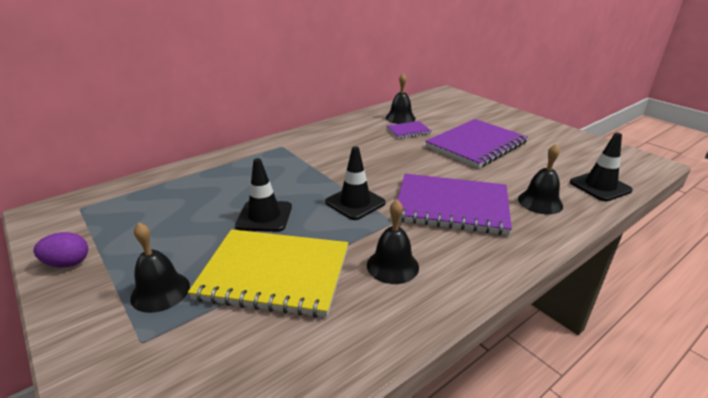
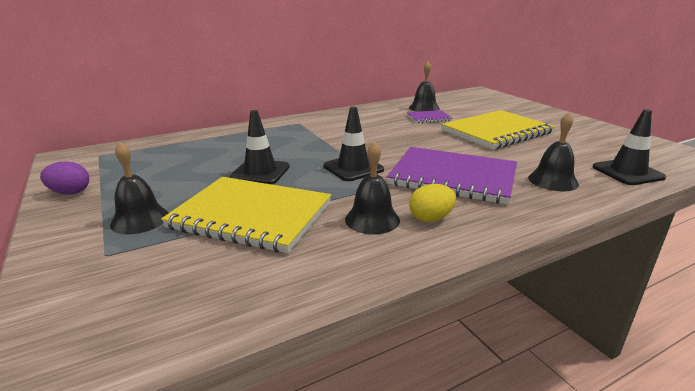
camera: 10 degrees right, 5 degrees down
(445, 259) = (431, 218): none -> yellow egg
(476, 145) = (496, 132): purple notebook -> yellow notebook

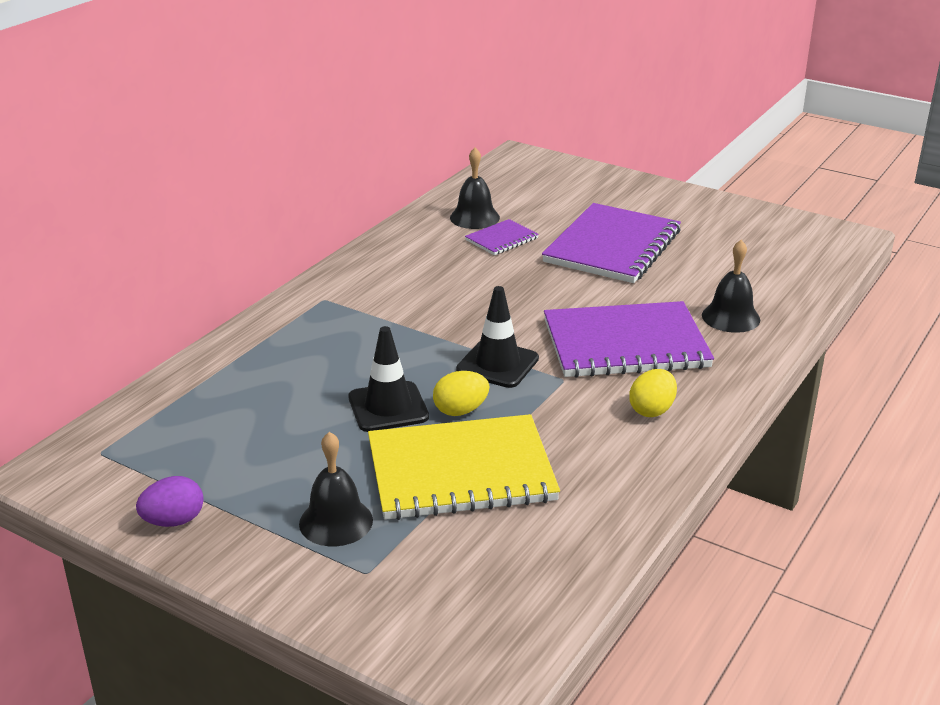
camera: 30 degrees left, 5 degrees up
(298, 184) = (460, 411): none -> yellow egg
(372, 219) = (595, 431): black bell -> none
(496, 132) = (612, 247): yellow notebook -> purple notebook
(627, 172) = (794, 282): black traffic cone -> none

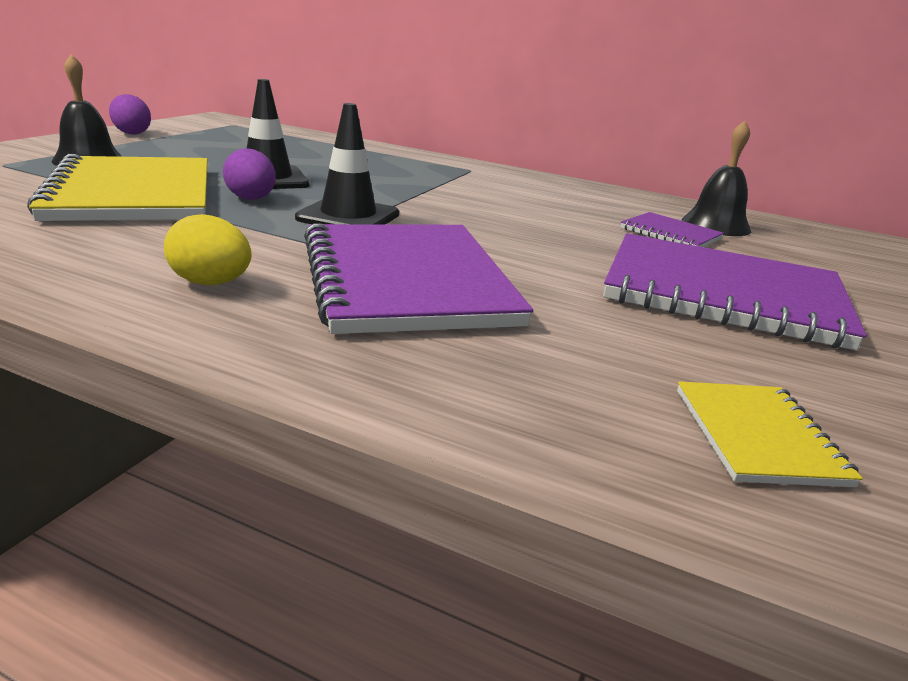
camera: 80 degrees right, 5 degrees down
(460, 411) = (251, 199): yellow egg -> purple egg
(731, 317) = (530, 374): black bell -> none
(763, 275) = (758, 436): none -> yellow notebook

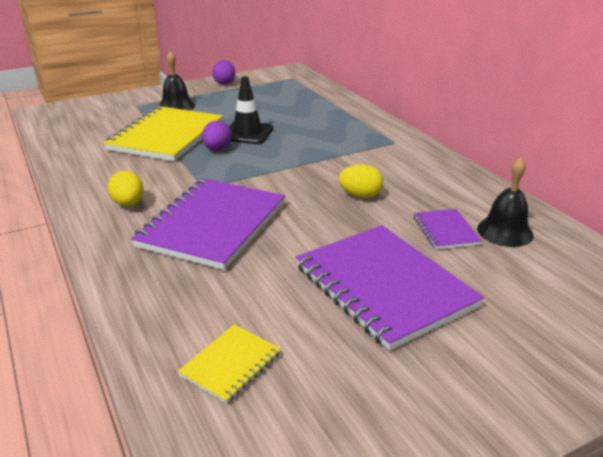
camera: 40 degrees right, 5 degrees up
(348, 216) = (249, 172): black traffic cone -> none
(529, 219) = (360, 195): none -> yellow egg

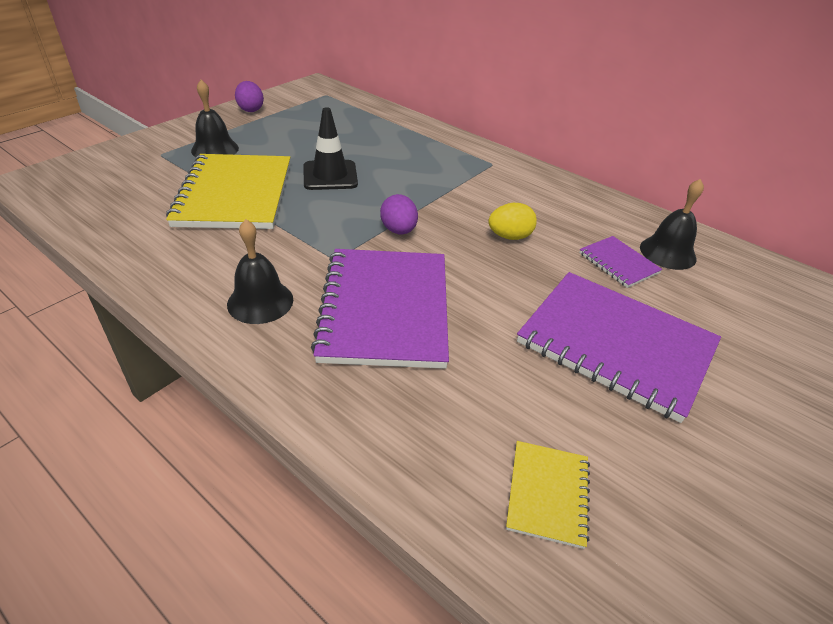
camera: 25 degrees left, 10 degrees up
(128, 204) = (260, 301): yellow egg -> black bell
(217, 149) = (311, 203): purple egg -> purple egg (398, 230)

